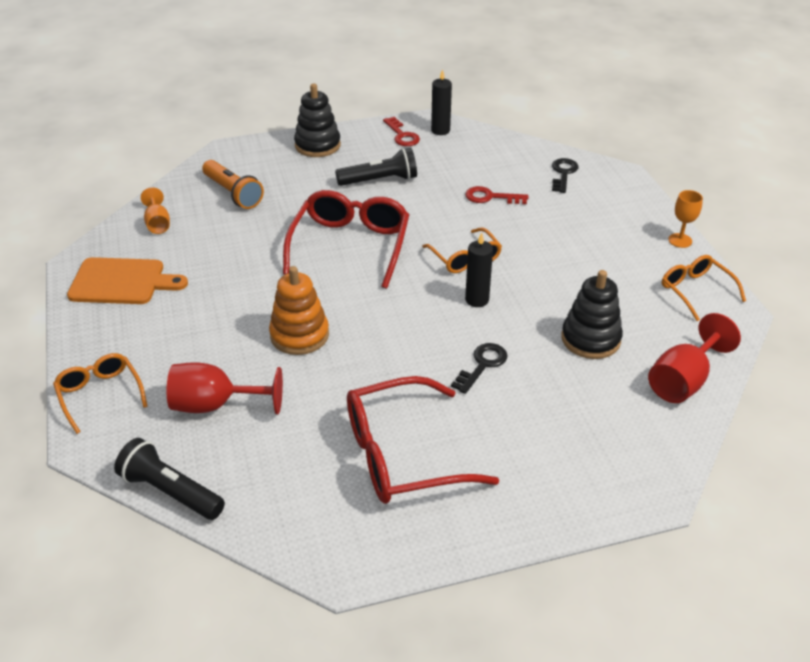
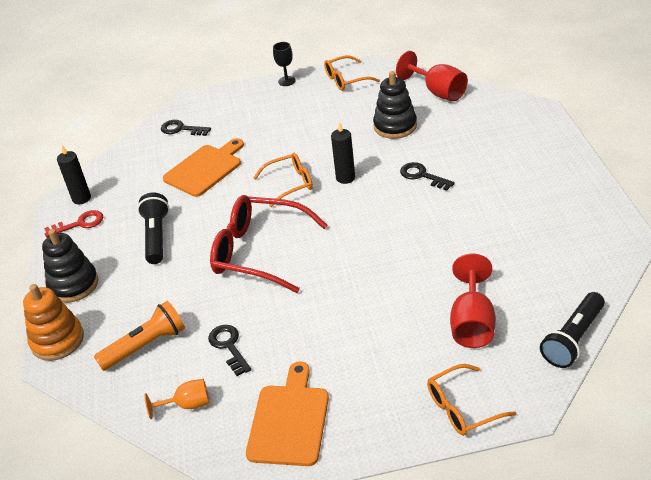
camera: 80 degrees left, 0 degrees up
(221, 239) = (228, 346): none -> black key
(299, 335) = (383, 277): orange stacking toy -> orange stacking toy (57, 340)
(402, 455) = (518, 214): red glasses -> none
(491, 197) = (205, 169): red key -> orange cutting board
(680, 240) = (286, 81): orange goblet -> black goblet

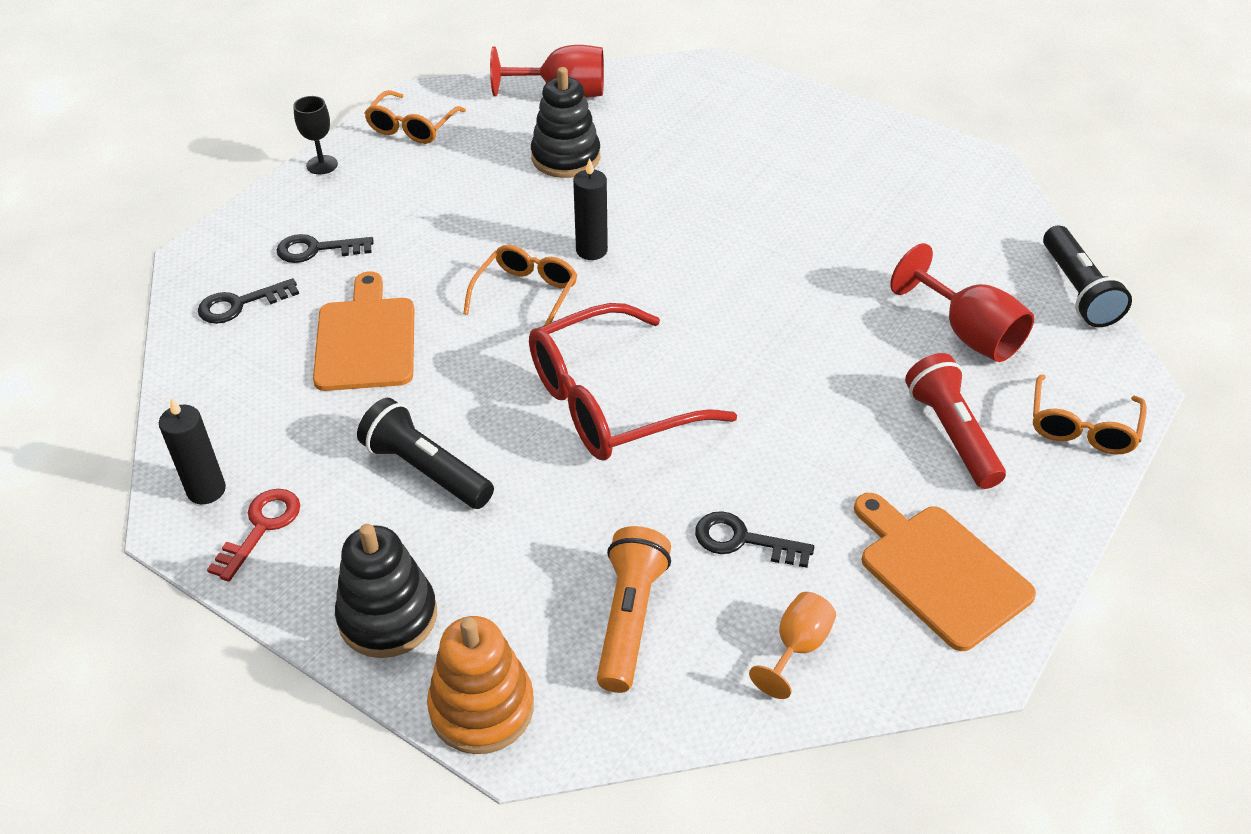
camera: 50 degrees left, 5 degrees up
(388, 365) = (951, 433): none -> red flashlight
(422, 176) = (685, 201): black key -> black key (317, 250)

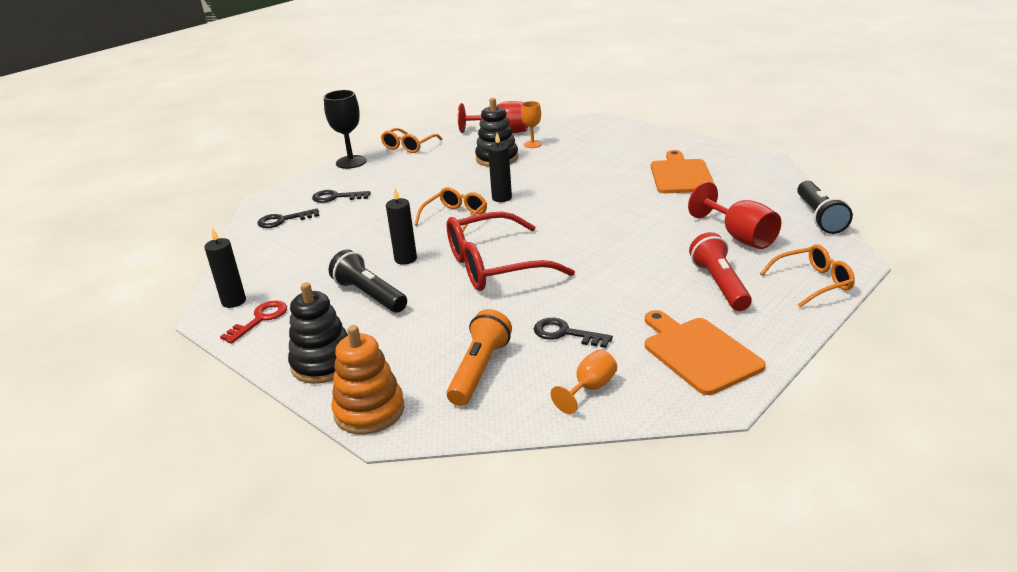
camera: 10 degrees right, 15 degrees down
(322, 165) = (351, 162): black goblet -> black goblet, size x1.64
(365, 339) = (352, 236): orange cutting board -> orange cutting board (680, 175)
(466, 390) = (405, 259): none -> black candle
(617, 125) = (532, 144): none -> orange goblet
(1082, 427) = (813, 283): orange glasses -> orange glasses turned 135 degrees counterclockwise

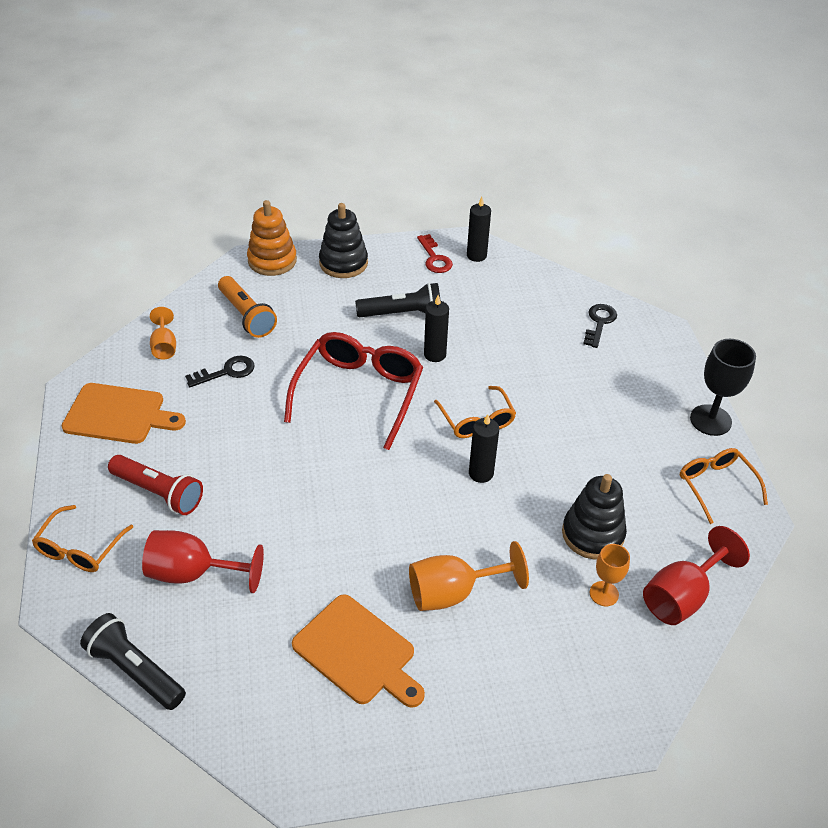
camera: 125 degrees right, 15 degrees up
(336, 197) = (617, 371): black key -> none
(600, 171) = (453, 593): none -> orange goblet

